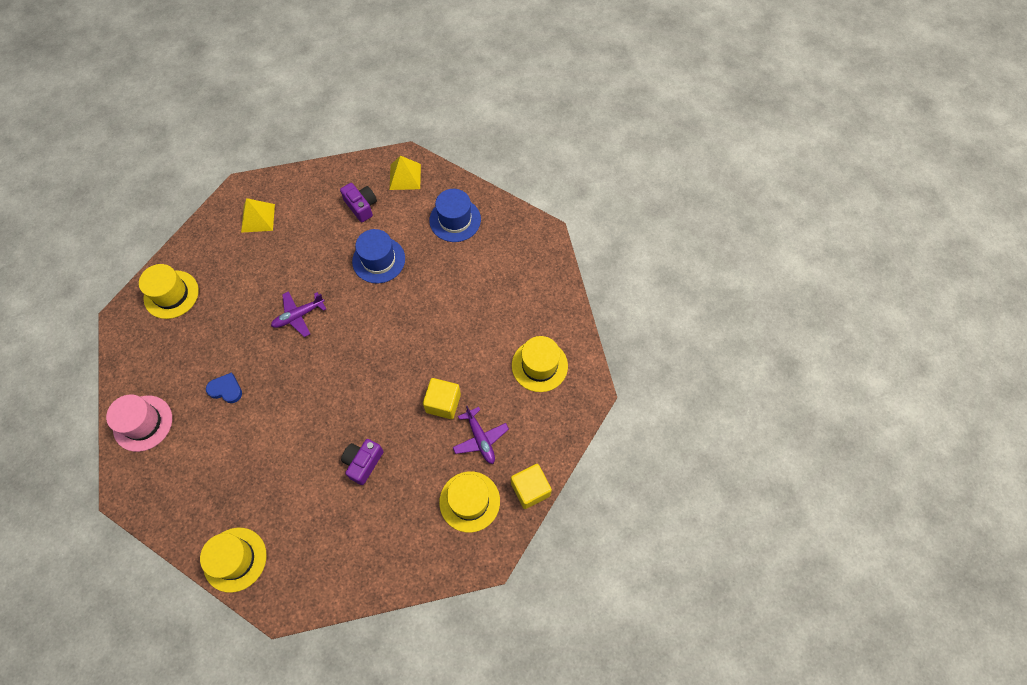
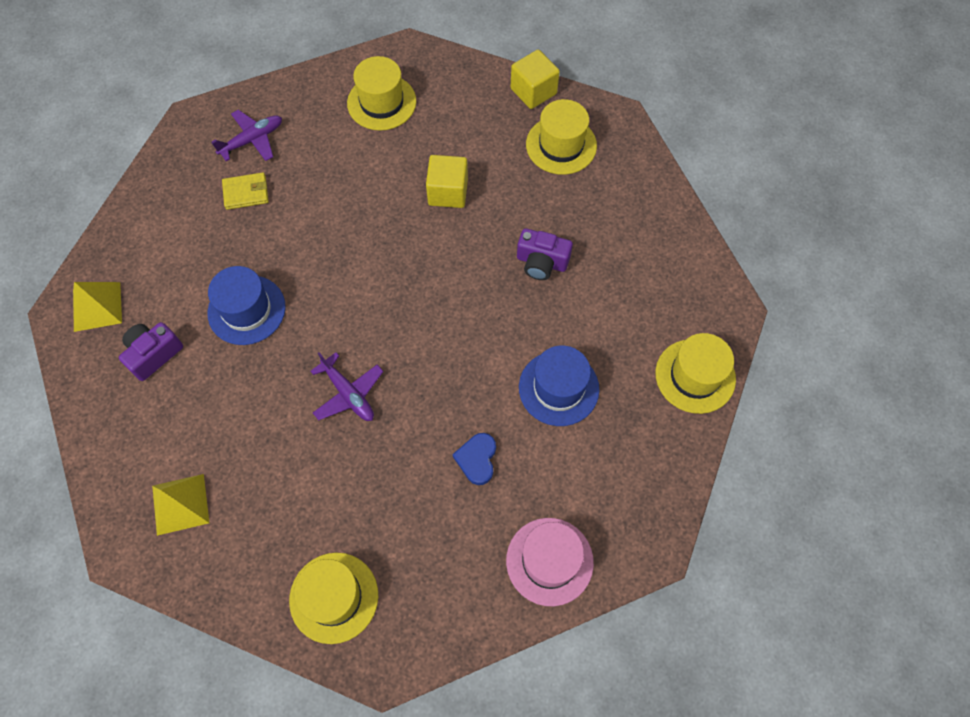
camera: 100 degrees left, 0 degrees up
(455, 220) = (173, 227): blue hat -> blue hat (558, 388)
(474, 265) = (246, 193): none -> yellow wallet
(480, 439) = (485, 147): purple plane -> purple plane (252, 140)

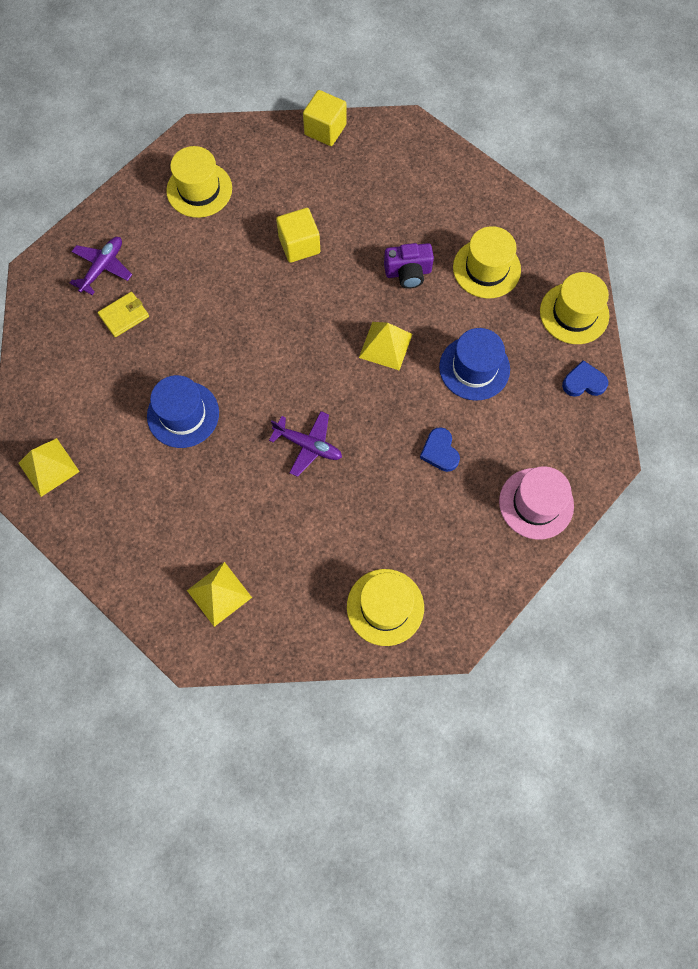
camera: 25 degrees left, 5 degrees up
(153, 354) = (123, 485): purple camera -> none
(479, 326) = (385, 345): none -> yellow pyramid
(561, 145) = (373, 167): yellow hat -> yellow hat (486, 268)
(668, 453) = (583, 382): none -> blue heart

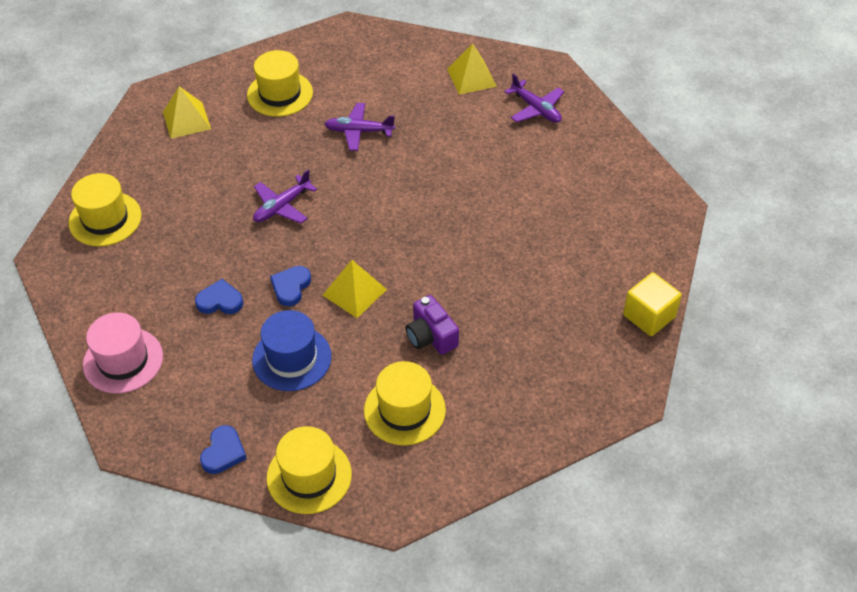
camera: 110 degrees right, 20 degrees down
(49, 467) = (354, 45): yellow pyramid -> yellow pyramid (471, 77)
(124, 316) = (478, 113): yellow wallet -> none
(183, 414) = (359, 131): blue hat -> purple plane
(199, 190) = (602, 193): yellow hat -> yellow hat (280, 94)
(299, 245) = (503, 255): yellow cube -> none
(400, 399) = (291, 287): none -> blue heart
(408, 272) = (431, 336): purple camera -> purple camera turned 45 degrees counterclockwise

